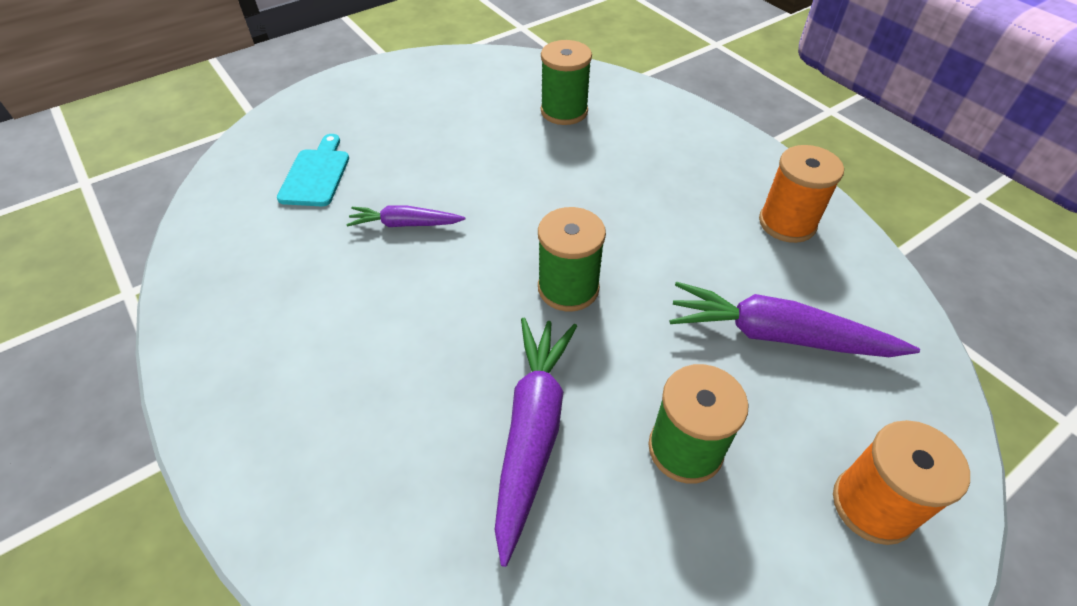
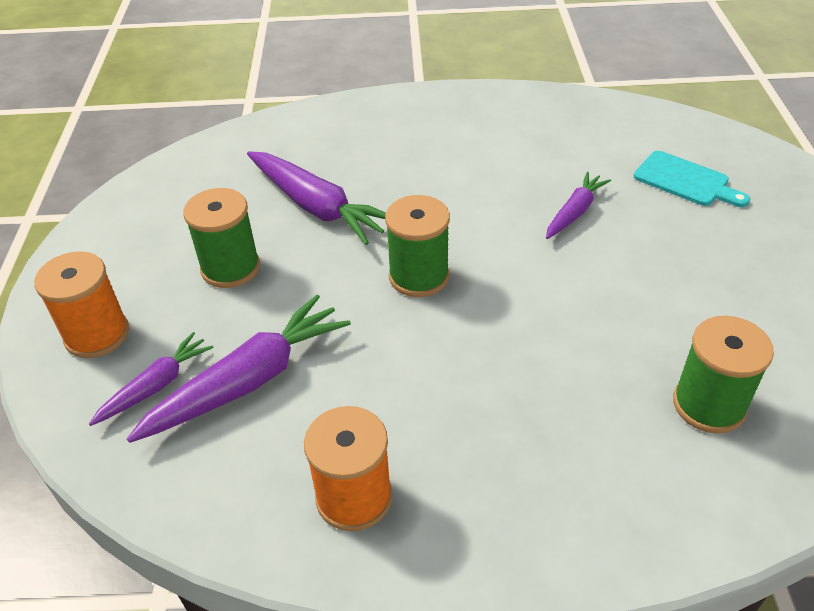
camera: 125 degrees right, 5 degrees down
(853, 399) = (156, 386): none -> purple carrot

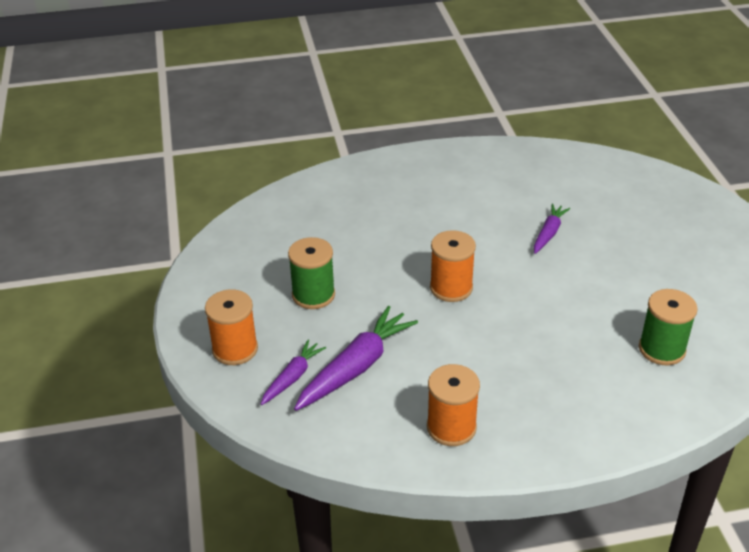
camera: 10 degrees left, 5 degrees down
(316, 207) = (360, 246): purple carrot -> none
(419, 276) = (451, 288): green spool -> orange spool
(685, 181) = (621, 204): turquoise cutting board -> none

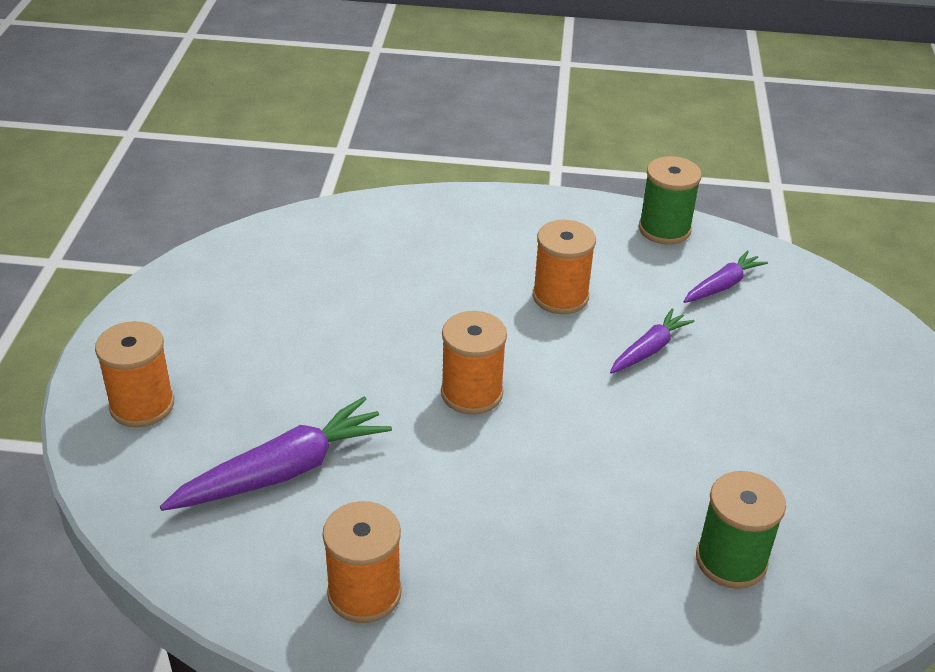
camera: 15 degrees right, 0 degrees up
(292, 377) = (193, 463): purple carrot -> purple carrot (722, 285)
(313, 295) = (283, 358): green spool -> green spool (664, 229)
(475, 212) = (560, 297): none -> orange spool

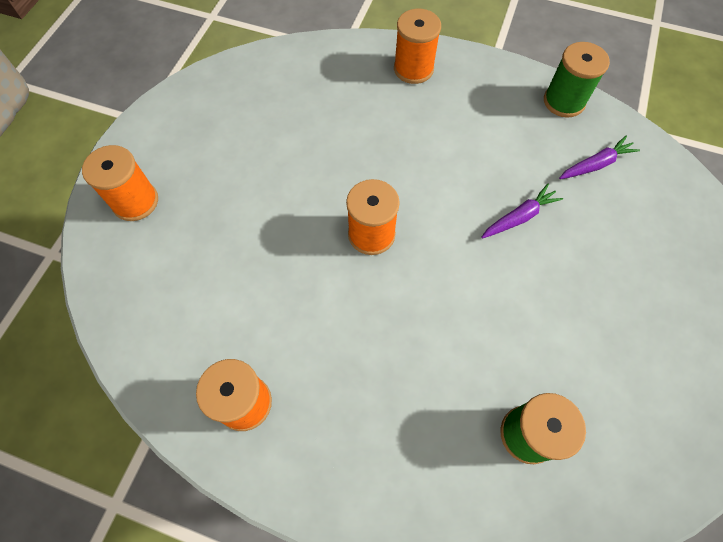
camera: 15 degrees right, 25 degrees up
(283, 471) = (216, 280): purple carrot -> none
(560, 297) = (463, 154): orange spool -> orange spool (413, 69)

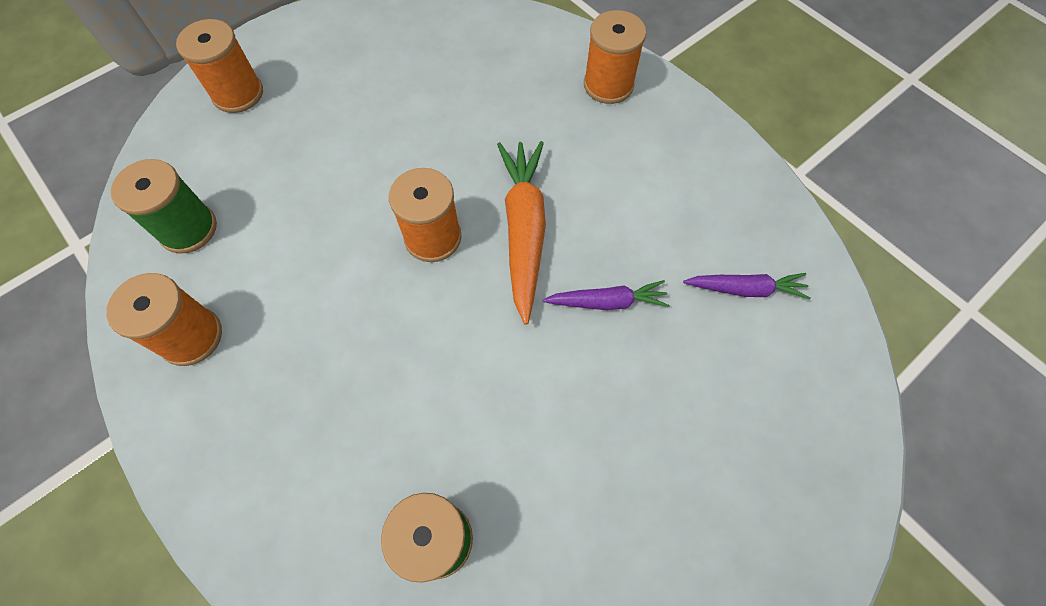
camera: 30 degrees right, 0 degrees up
(431, 197) = (524, 231): none -> orange carrot
(564, 101) = (760, 199): green spool -> green spool (188, 229)

